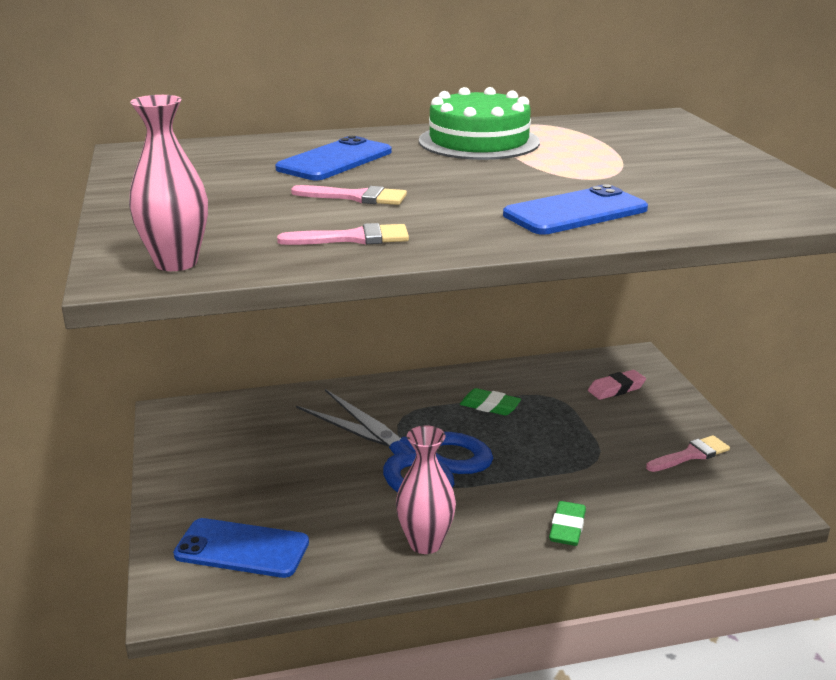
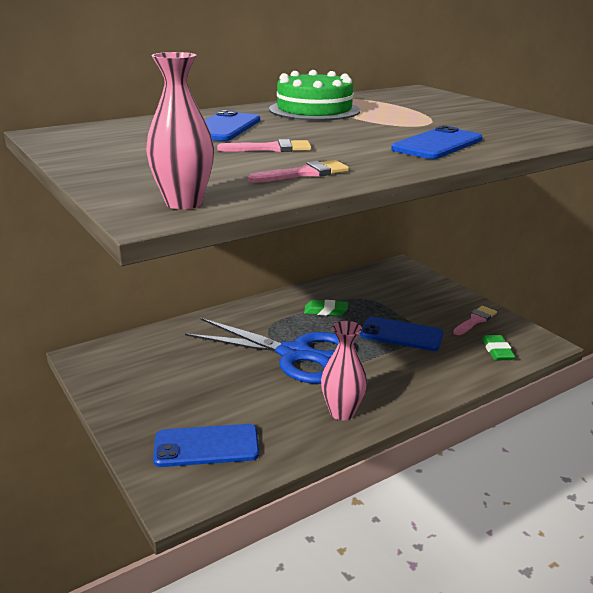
camera: 20 degrees left, 0 degrees up
(567, 528) = (430, 382): green eraser -> green eraser (497, 351)
(571, 456) = (401, 334): none -> blue phone
(616, 389) = (401, 286): pink eraser -> none

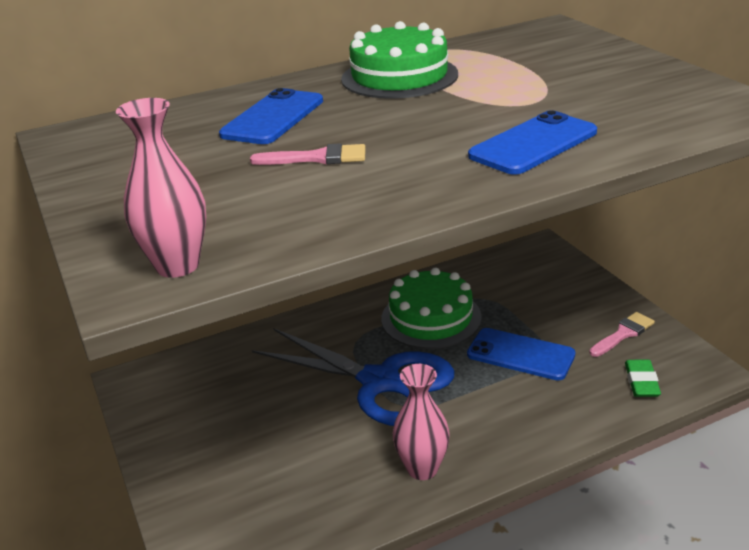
camera: 10 degrees right, 5 degrees up
(206, 446) = (252, 510): blue phone -> none
(304, 173) = (340, 207): pink brush -> none
(326, 311) = (431, 318): green eraser -> green cake

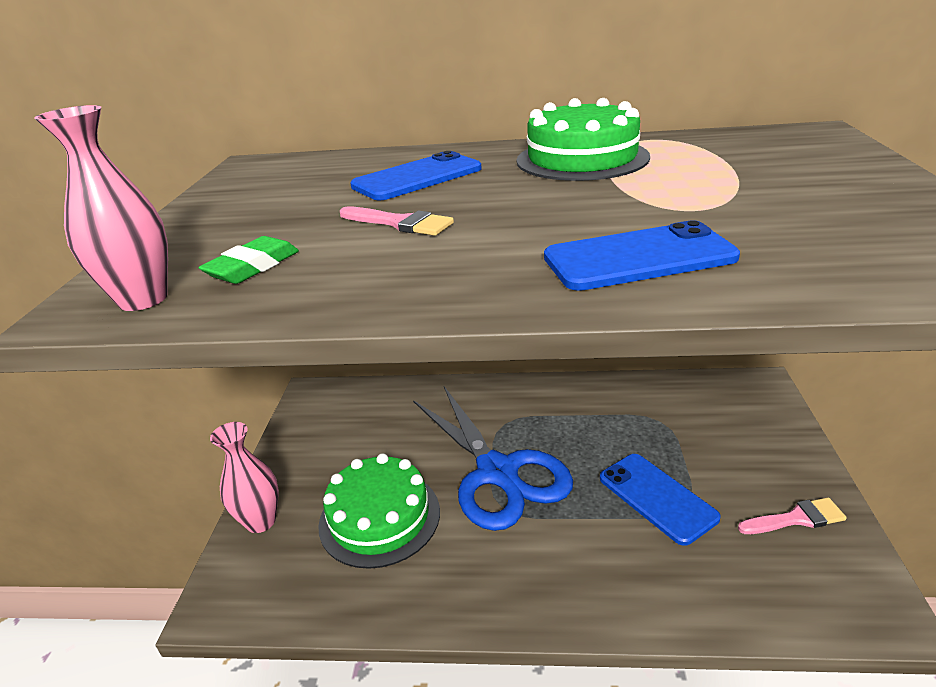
camera: 30 degrees right, 0 degrees up
(422, 468) = (469, 583): pink vase -> pink vase (261, 521)
(431, 318) = (592, 424): green cake -> green cake (379, 517)
(641, 382) = (781, 590): green eraser -> green eraser (253, 267)

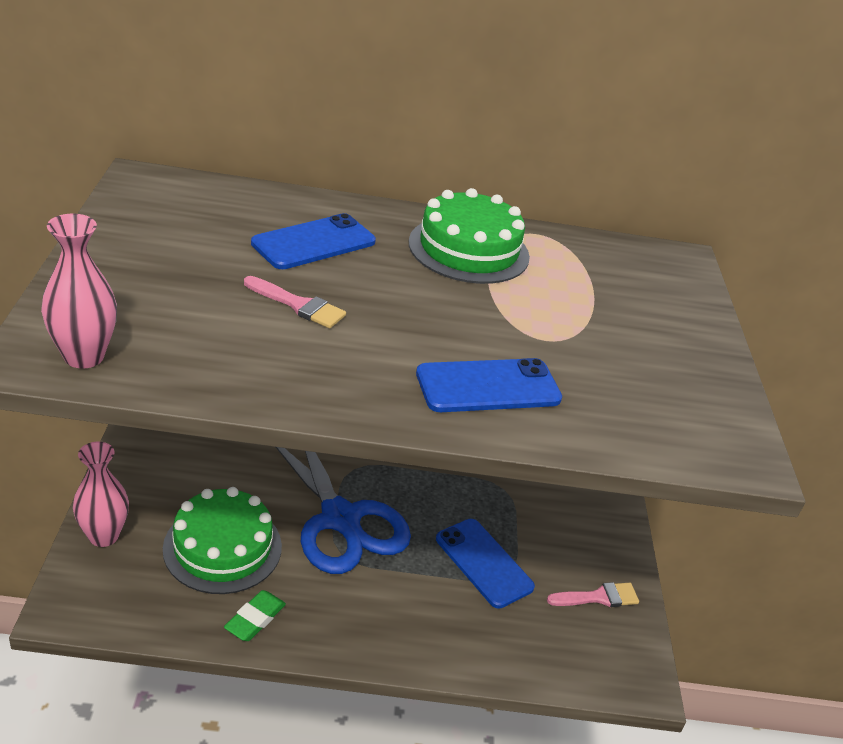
camera: 10 degrees left, 5 degrees up
(253, 267) = (173, 335): green eraser -> green eraser (255, 619)

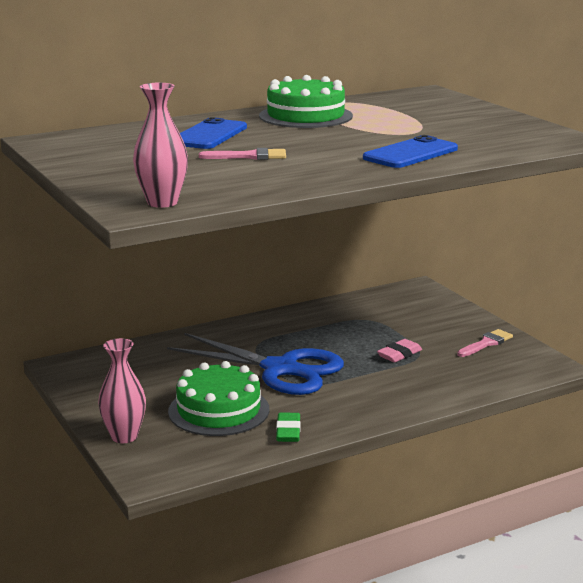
camera: 25 degrees left, 15 degrees down
(483, 563) = (399, 354): blue phone -> pink eraser

